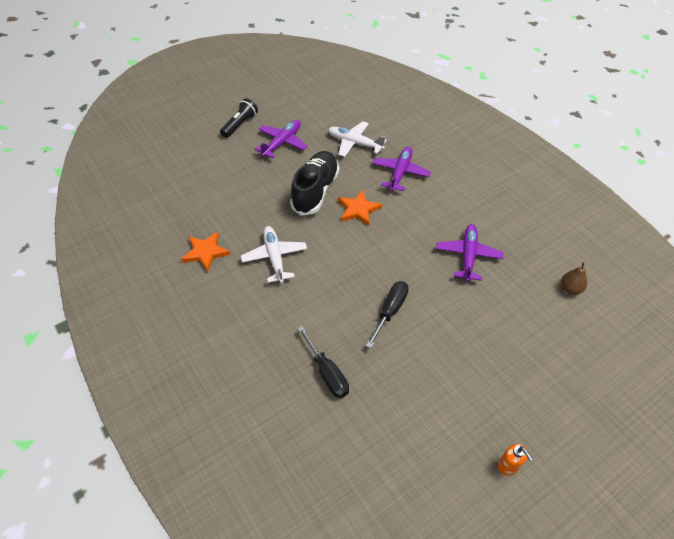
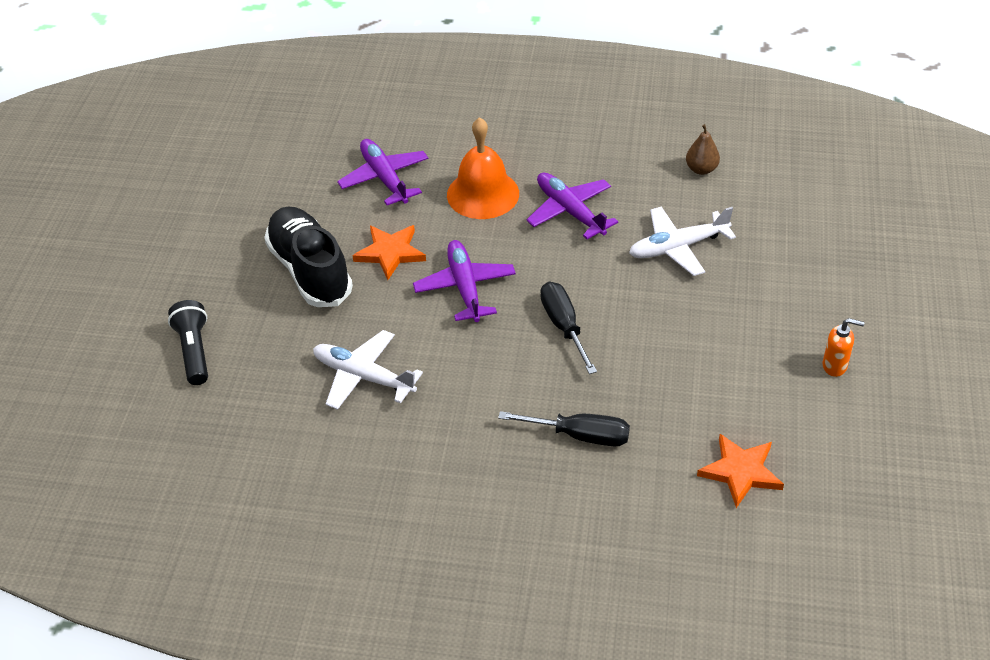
camera: 45 degrees left, 5 degrees down
(205, 252) = (269, 439): orange star -> orange star (741, 471)
(240, 124) = (90, 266): black flashlight -> black flashlight (194, 351)
(282, 143) = (185, 247): purple plane -> purple plane (465, 287)
(355, 143) = (283, 183): white plane -> white plane (678, 247)
(436, 214) = (483, 194): none -> orange bell

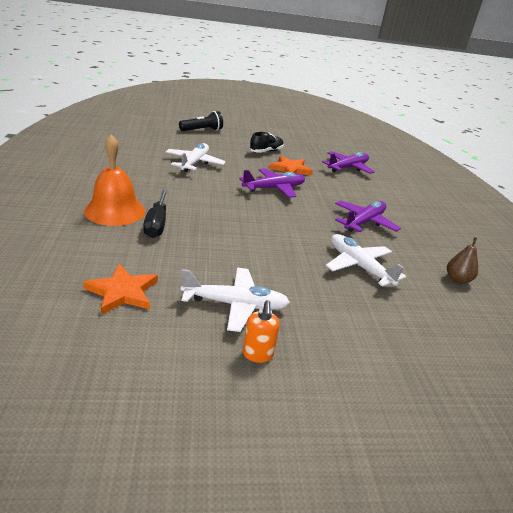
camera: 70 degrees right, 15 degrees down
(310, 270) = (266, 151): black shoe -> black shoe, size x0.56
(483, 194) = (357, 194): orange bell -> orange bell (115, 211)
(564, 326) = (254, 219): black screwdriver -> none
(758, 373) = (235, 304): none -> white plane

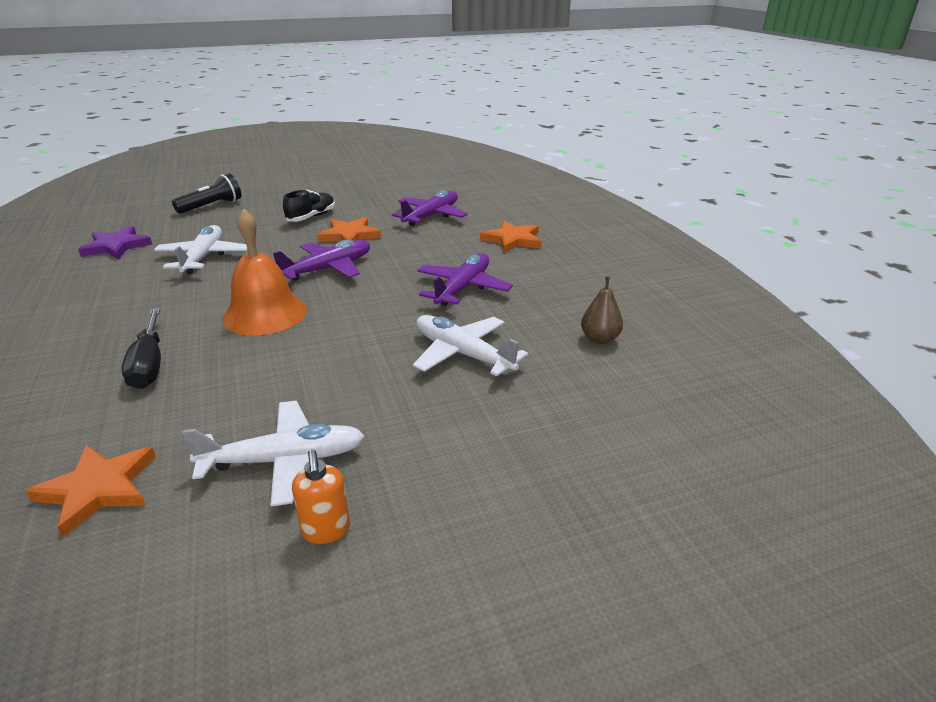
camera: 10 degrees left, 0 degrees up
(115, 211) = (78, 360): orange bell -> orange bell (265, 314)
(141, 144) = (116, 246): none -> purple star
(403, 197) = (512, 240): none -> orange star

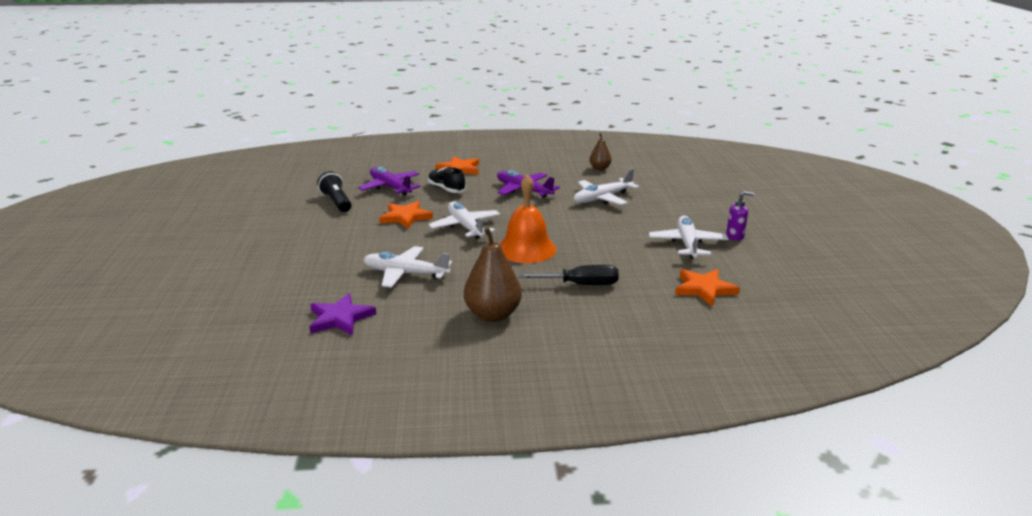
camera: 75 degrees left, 5 degrees down
(90, 315) = (493, 315): none -> brown pear
(212, 206) = (266, 275): black flashlight -> black flashlight (336, 202)
(311, 217) = (348, 230): black shoe -> black shoe (446, 189)
(326, 530) = (735, 236): orange soap dispenser -> purple soap dispenser
(328, 269) = (465, 227): purple plane -> white plane

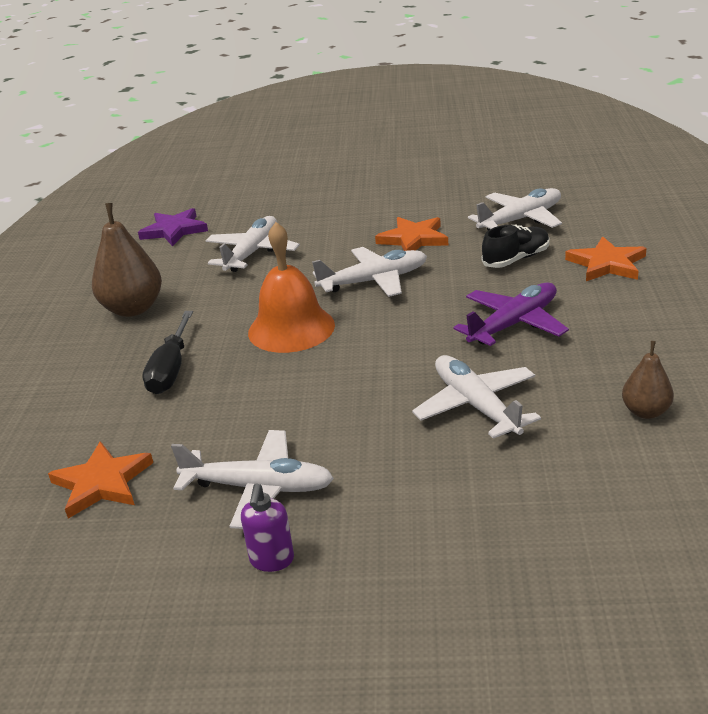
camera: 100 degrees right, 5 degrees up
(336, 202) = (468, 193): black flashlight -> none
(390, 187) = (520, 219): purple plane -> white plane

